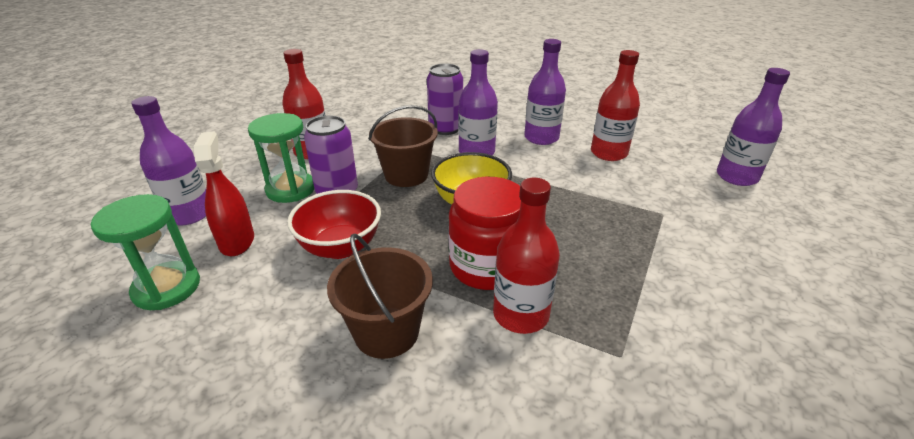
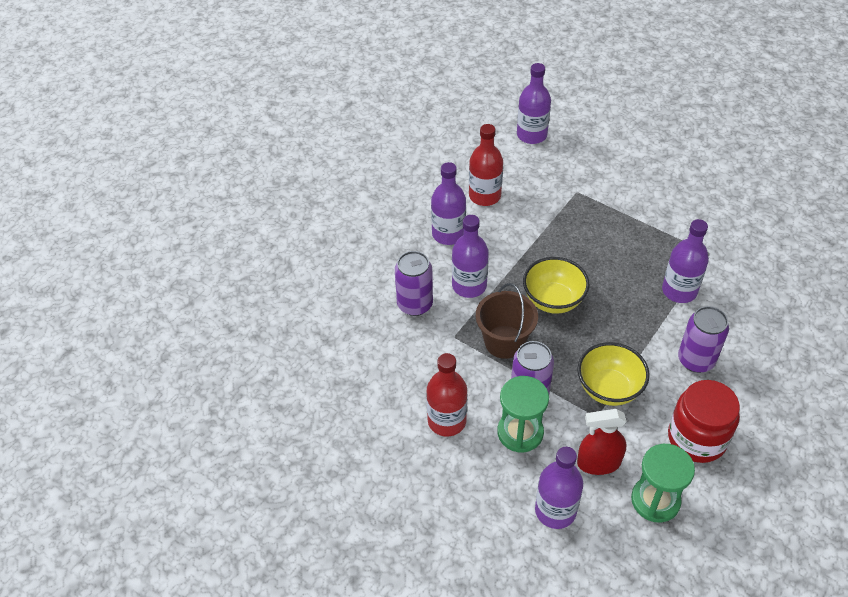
camera: 80 degrees left, 15 degrees up
(340, 247) = (609, 389): red bowl -> yellow bowl
(386, 332) = (696, 360): brown bucket -> purple can
(486, 266) = (633, 301): red jar -> red jar (697, 438)
(520, 314) = (679, 291): red bottle -> purple bottle

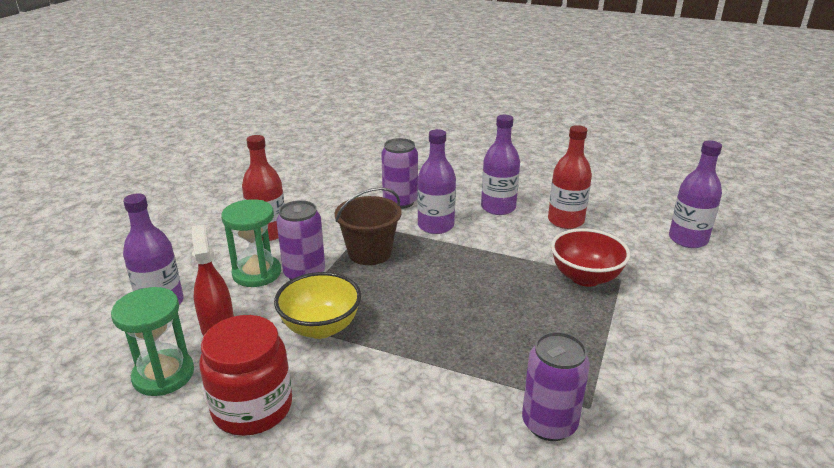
camera: 75 degrees right, 20 degrees down
(553, 300) = (438, 277): yellow bowl -> none
(571, 210) = (585, 277): none -> red bowl
(679, 291) = (499, 378): purple bottle -> none
(696, 360) = (381, 401): purple can -> purple can (549, 424)

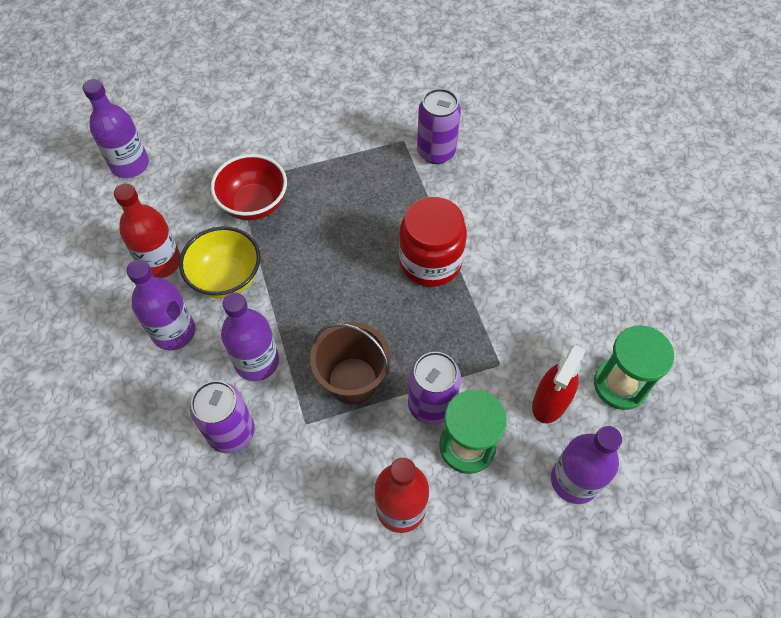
camera: 130 degrees left, 30 degrees up
(252, 407) = (581, 302): red jar -> red jar (430, 262)
(320, 327) = (479, 331): yellow bowl -> yellow bowl (226, 278)

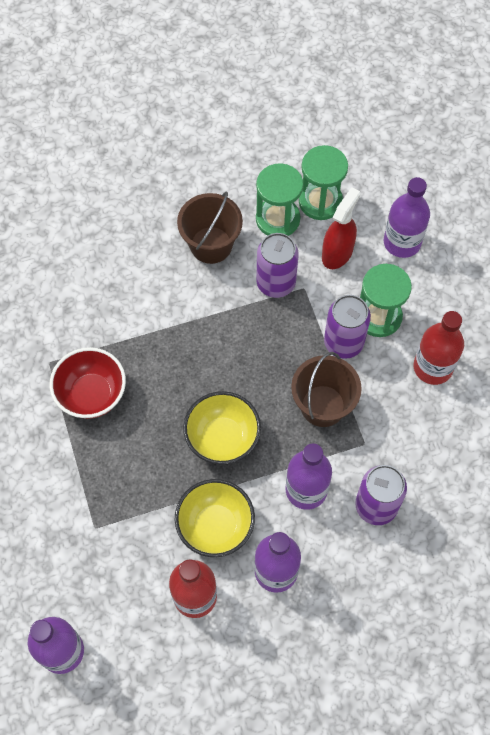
camera: 90 degrees left, 5 degrees up
(254, 204) = (124, 507): red bowl -> red bowl (92, 395)
(319, 284) = (222, 439): none -> yellow bowl
(430, 262) = (199, 340): red jar -> none
(436, 152) = (66, 331): purple can -> purple can (276, 283)
(546, 271) = (211, 245): none -> brown bucket
(550, 402) = (337, 253): red spray bottle -> red spray bottle turned 90 degrees counterclockwise
(588, 338) = (277, 219): none -> green hourglass

